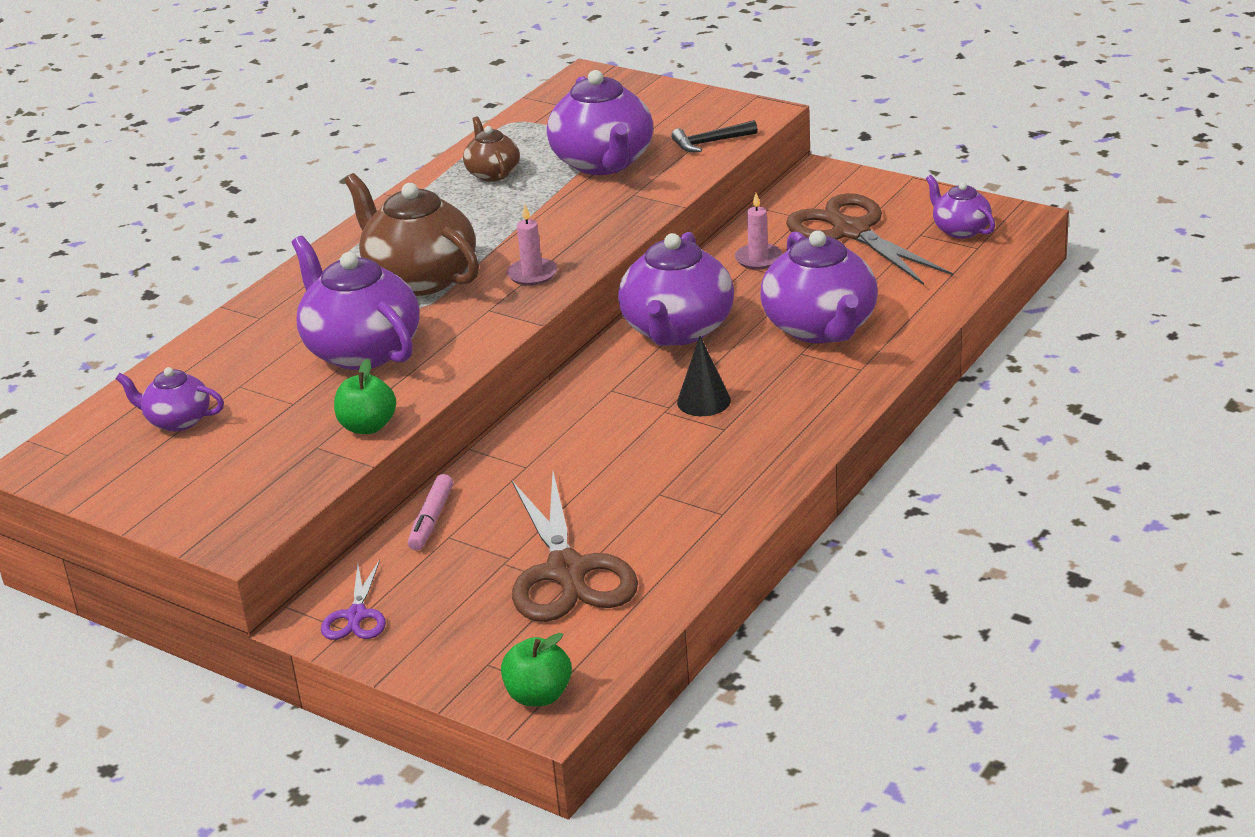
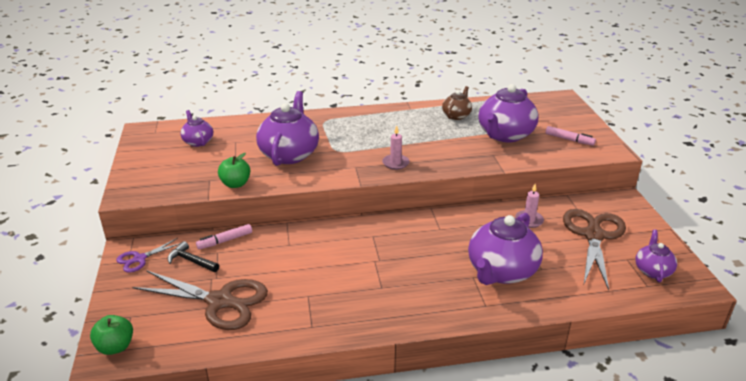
camera: 45 degrees right, 0 degrees up
(420, 278) = (357, 140): brown teapot -> none
(567, 571) = (220, 301): brown scissors -> brown scissors turned 105 degrees counterclockwise
(677, 330) = (441, 229): purple teapot -> none
(690, 126) = (569, 140): none -> pink marker
(703, 401) = (396, 268): black cone -> none
(710, 142) = (565, 151): black hammer -> black hammer (191, 261)

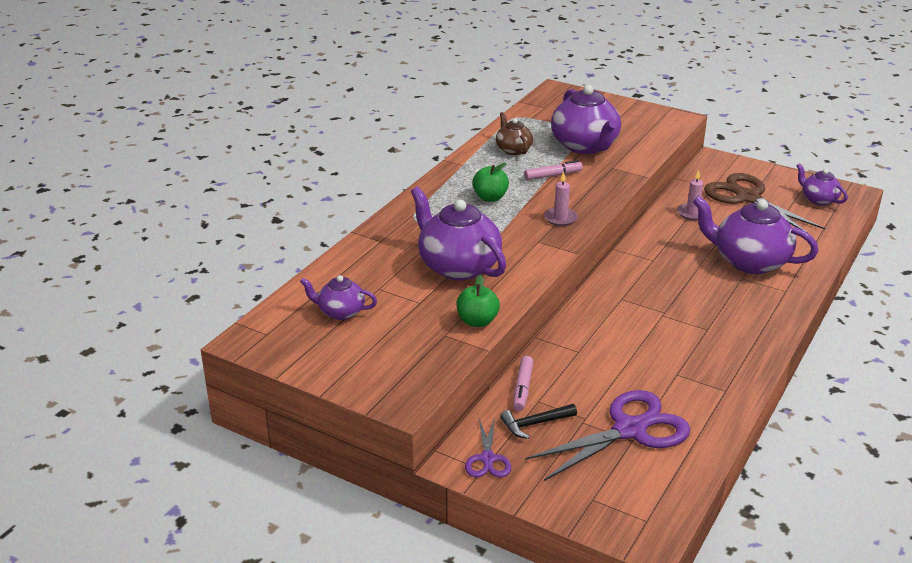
camera: 50 degrees left, 0 degrees up
(115, 347) = (637, 525): green apple -> green apple (490, 198)
(220, 301) = (629, 430): brown scissors -> purple scissors
(501, 271) = (749, 261): purple teapot -> purple teapot turned 135 degrees clockwise
(569, 140) = (634, 124): pink marker -> pink marker (553, 175)

